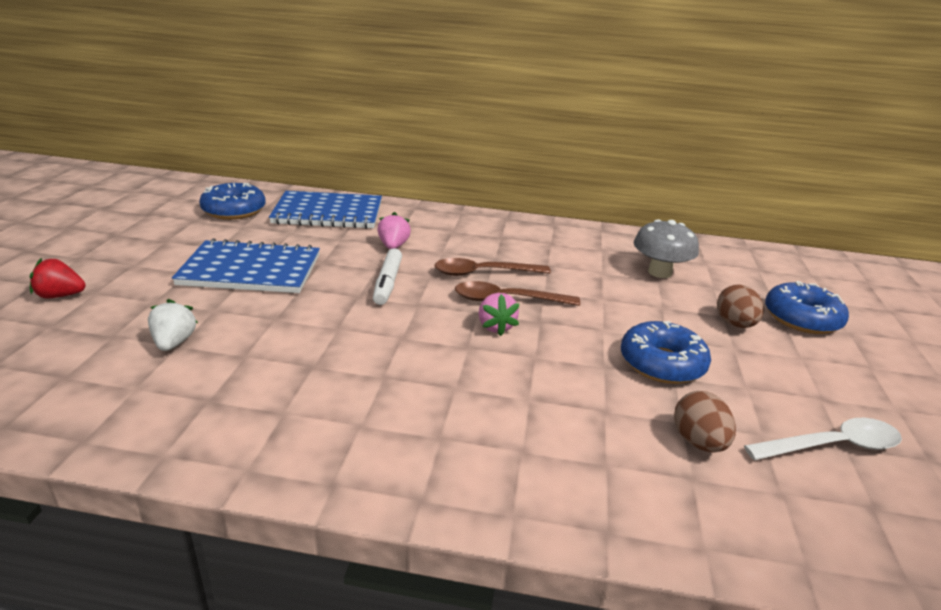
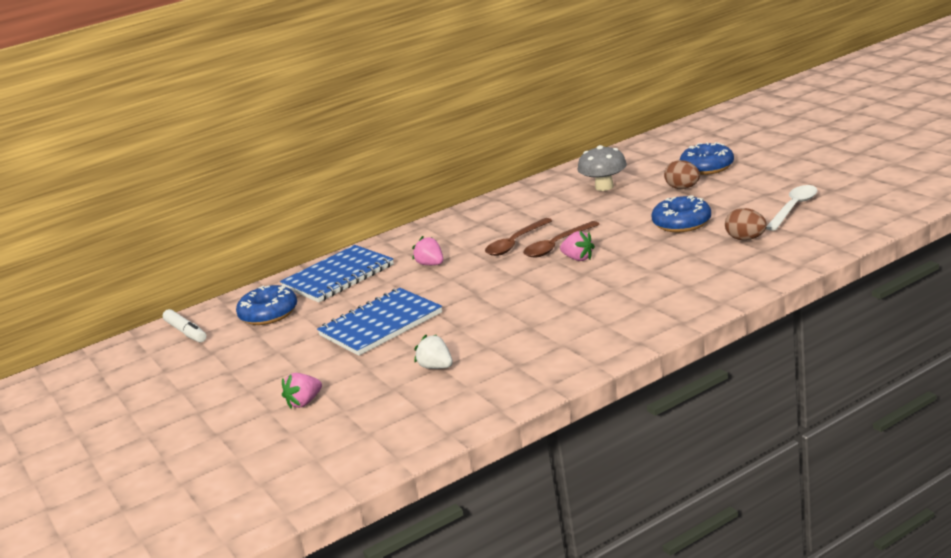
camera: 35 degrees left, 5 degrees down
(60, 296) = (304, 402): red strawberry -> pink strawberry
(387, 283) = (476, 279): white marker -> white marker (186, 332)

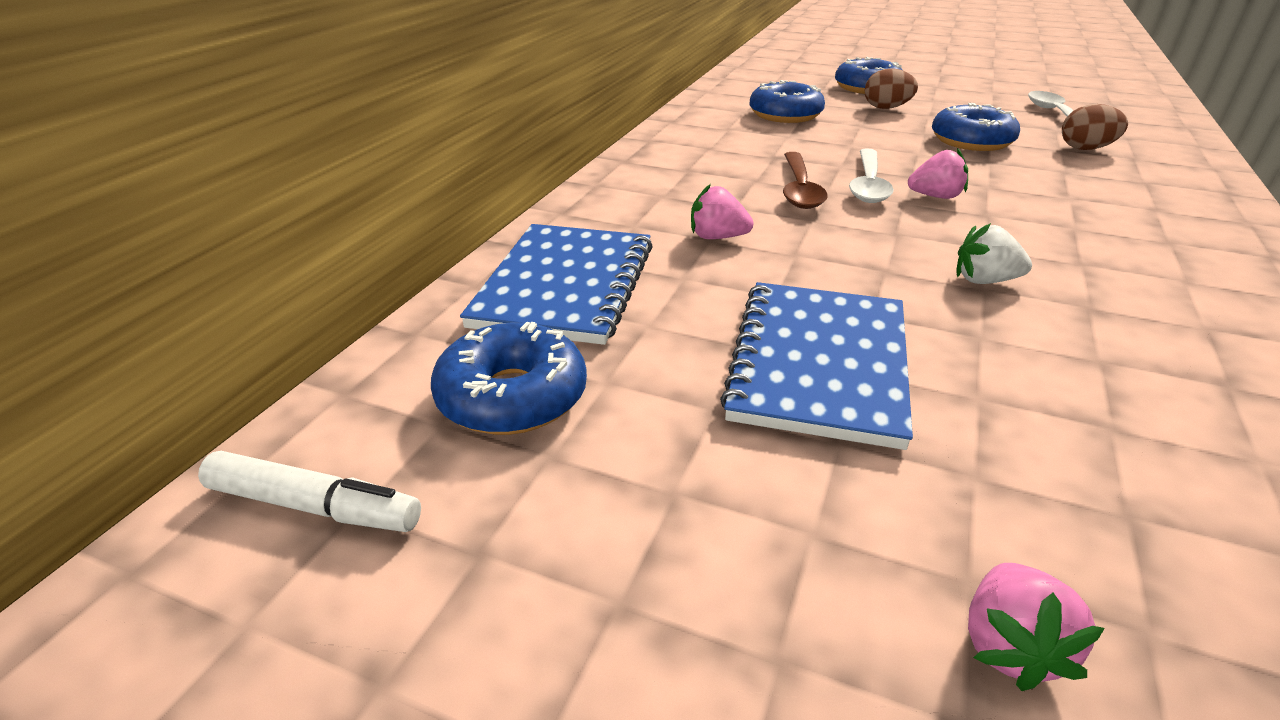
camera: 40 degrees left, 10 degrees up
(436, 367) = (1108, 432): white strawberry -> white strawberry (984, 280)
(557, 245) = (868, 184): brown spoon -> white spoon
(604, 187) = (785, 115): grey mushroom -> blue donut

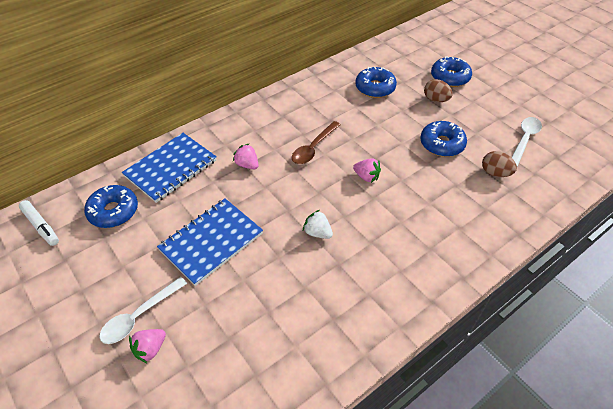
camera: 30 degrees right, 15 degrees up
(868, 184) = (347, 157): white spoon -> white spoon (139, 316)

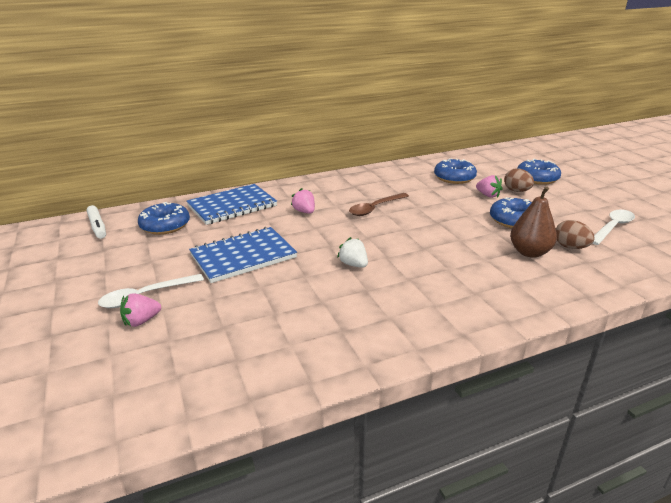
camera: 15 degrees right, 20 degrees down
(366, 177) = (422, 233): pink strawberry -> pink strawberry (488, 195)
(463, 186) = (529, 252): none -> brown pear

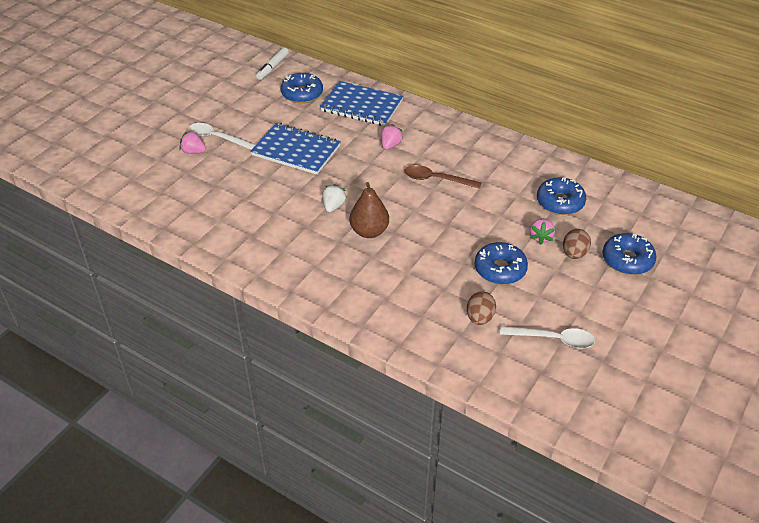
camera: 55 degrees right, 15 degrees up
(529, 252) = (444, 294): brown pear -> brown pear (369, 231)

